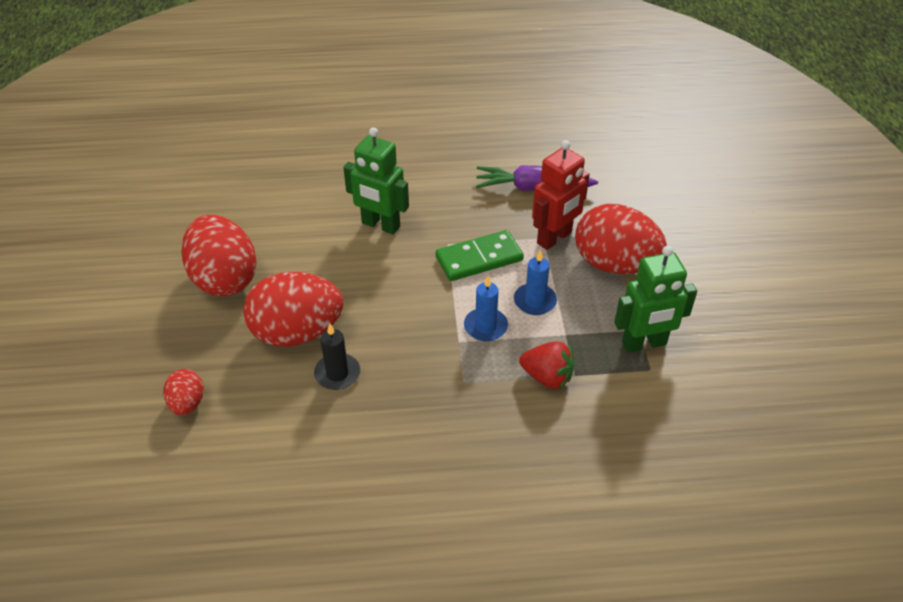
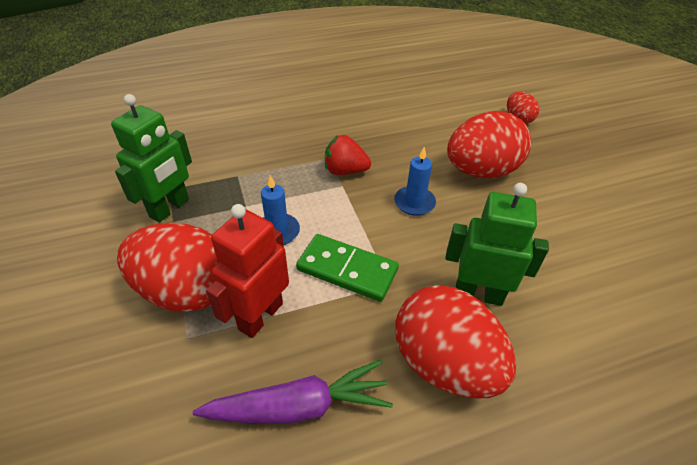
camera: 165 degrees right, 0 degrees up
(224, 279) = (583, 204): red egg -> red egg (444, 363)
(337, 374) = (428, 149): black candle -> none
(479, 258) = (347, 270): green domino -> green domino turned 60 degrees clockwise
(485, 326) = (321, 200): blue candle -> blue candle (414, 202)
(547, 377) = (261, 170): red strawberry -> red strawberry (345, 171)
(644, 344) = (170, 208): green robot -> green robot turned 150 degrees clockwise

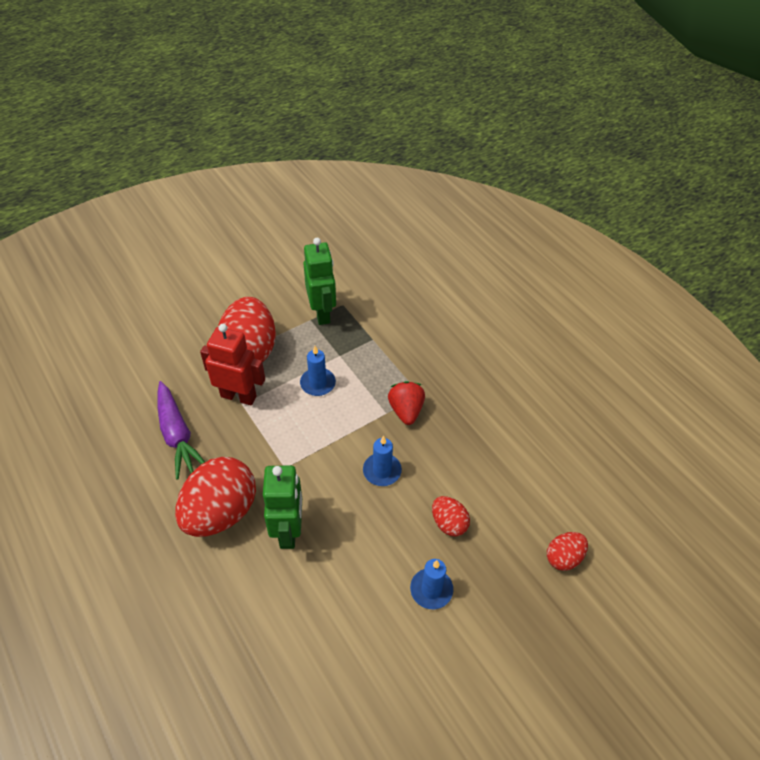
camera: 75 degrees right, 5 degrees up
(170, 208) = (322, 313): green robot -> green robot turned 120 degrees counterclockwise
(347, 270) = (291, 437): green domino -> none
(481, 171) = (449, 523): red egg -> red egg, size x0.49
(549, 196) = (431, 590): none -> blue candle

